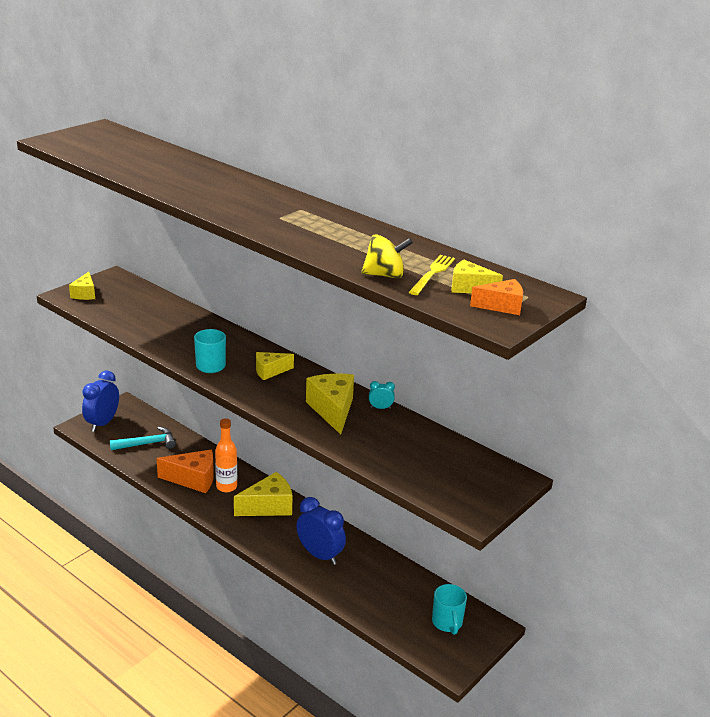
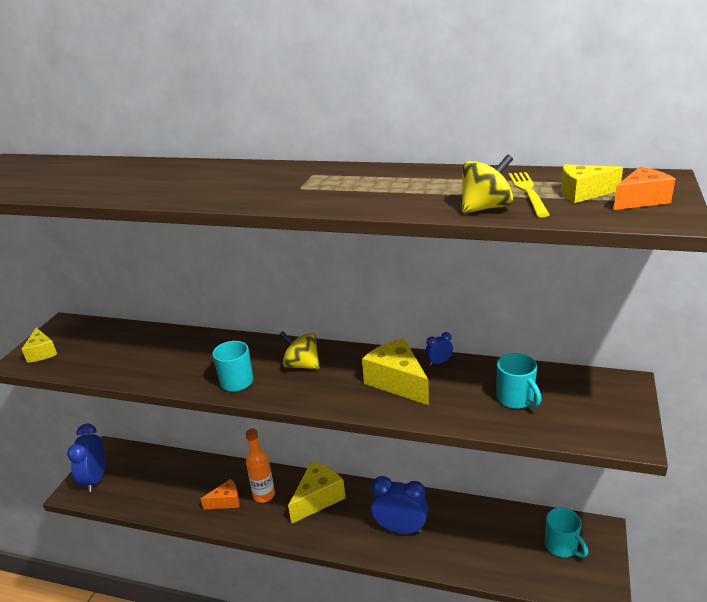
camera: 20 degrees left, 0 degrees up
(147, 444) = (156, 482): turquoise hammer -> none
(193, 479) = (226, 501): orange cheese -> orange cheese, size x0.61
(270, 371) = (301, 365): yellow cheese -> yellow spinning top
(380, 408) = (439, 362): turquoise clock -> blue clock
(413, 456) = (516, 399): none -> turquoise mug

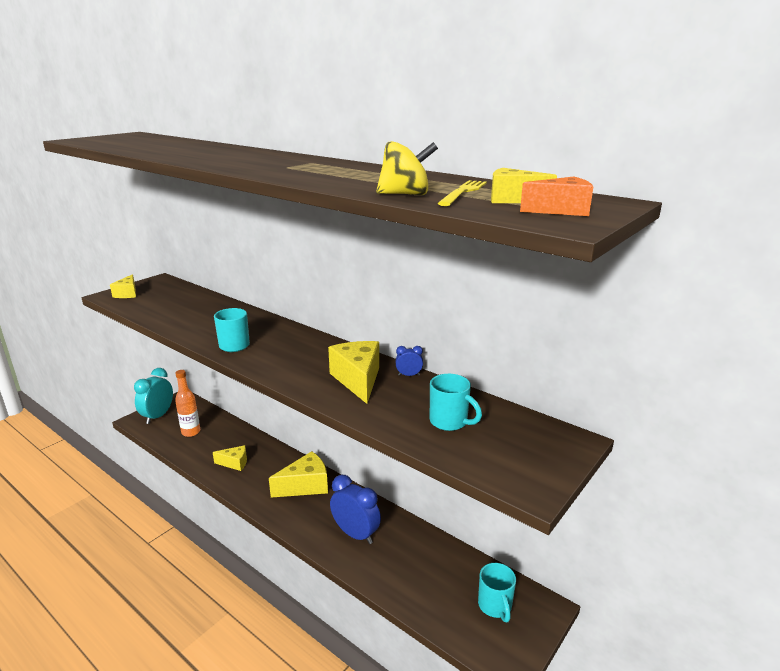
camera: 20 degrees right, 5 degrees down
(95, 479) = (158, 416): blue clock -> turquoise clock
(226, 501) = (234, 463): orange cheese -> yellow cheese
(264, 495) = (266, 468): orange bottle -> orange bottle (191, 432)
(301, 365) = (294, 347): yellow spinning top -> none
(516, 399) = (450, 422): turquoise mug -> turquoise mug turned 45 degrees counterclockwise

